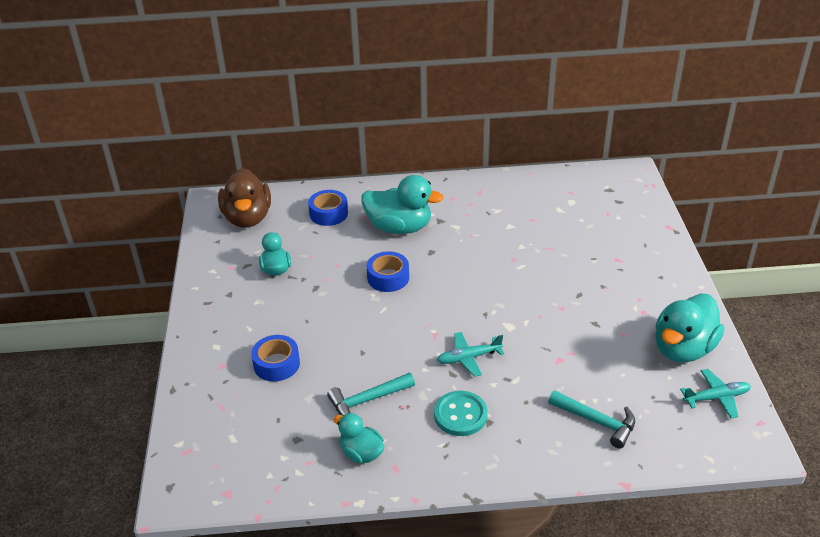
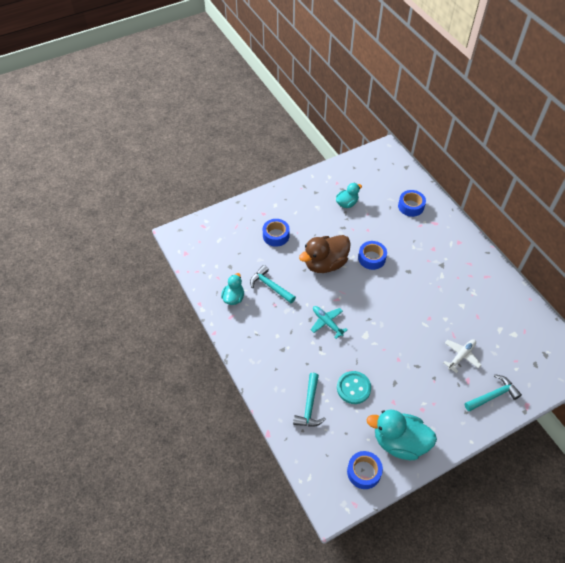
camera: 65 degrees right, 15 degrees up
(247, 218) = (382, 171): brown duck -> brown duck (325, 264)
(399, 227) = (421, 246): turquoise duck -> none
(460, 415) = (281, 333): turquoise button -> turquoise button (353, 388)
(582, 253) = (461, 356): none -> white plane
(646, 247) = (493, 395): none -> turquoise hammer
(716, 398) = (364, 472): turquoise plane -> blue tape

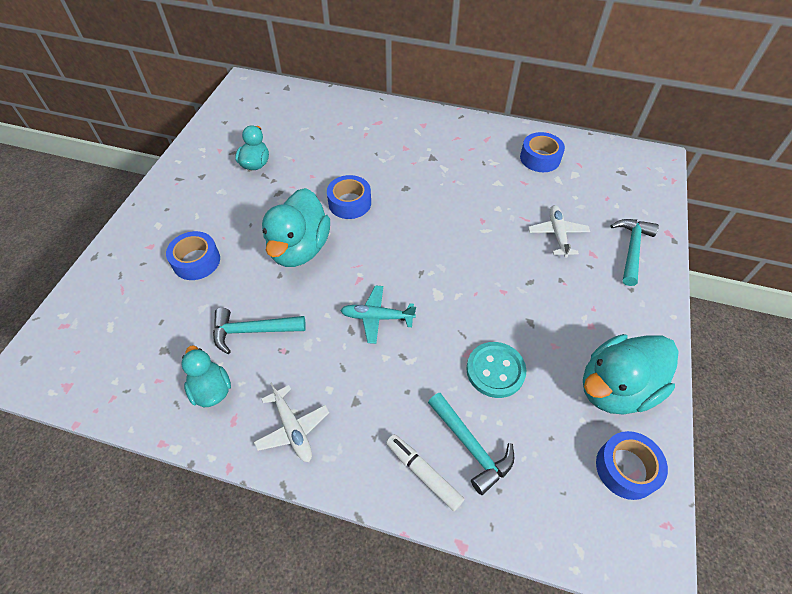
camera: 45 degrees left, 0 degrees up
(249, 338) = (292, 428): none -> white plane
(280, 398) = (423, 474): none -> white marker
(325, 264) = (299, 248): brown duck -> turquoise duck
(411, 206) = (334, 122): blue tape -> blue tape (540, 158)

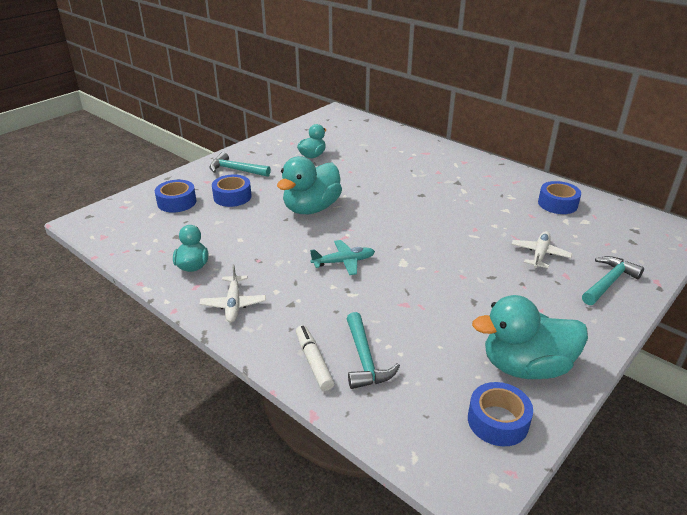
camera: 25 degrees right, 20 degrees down
(253, 331) = (244, 243): turquoise hammer -> turquoise hammer (236, 170)
(349, 203) = (369, 193): blue tape -> blue tape (177, 202)
(377, 317) = (343, 262): turquoise plane -> turquoise plane turned 135 degrees clockwise
(495, 370) = (419, 321): turquoise button -> none

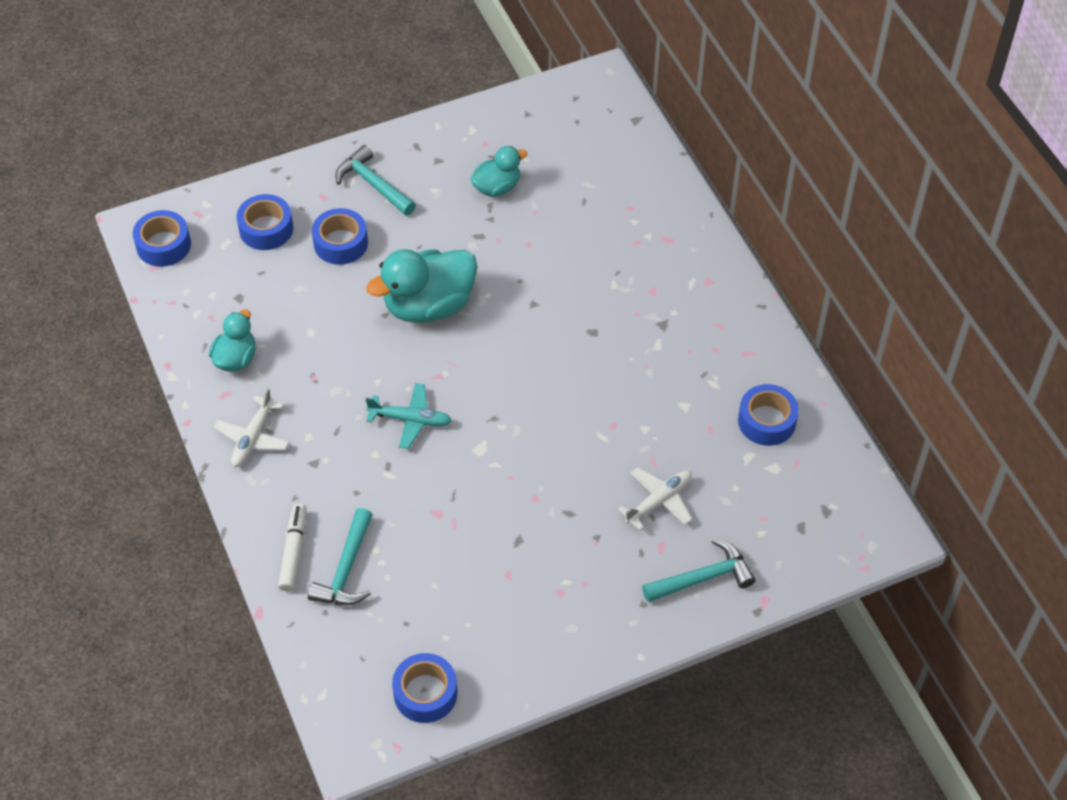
camera: 25 degrees right, 20 degrees up
(105, 226) = (163, 245): none -> blue tape
(525, 366) = (504, 647): turquoise duck -> none

